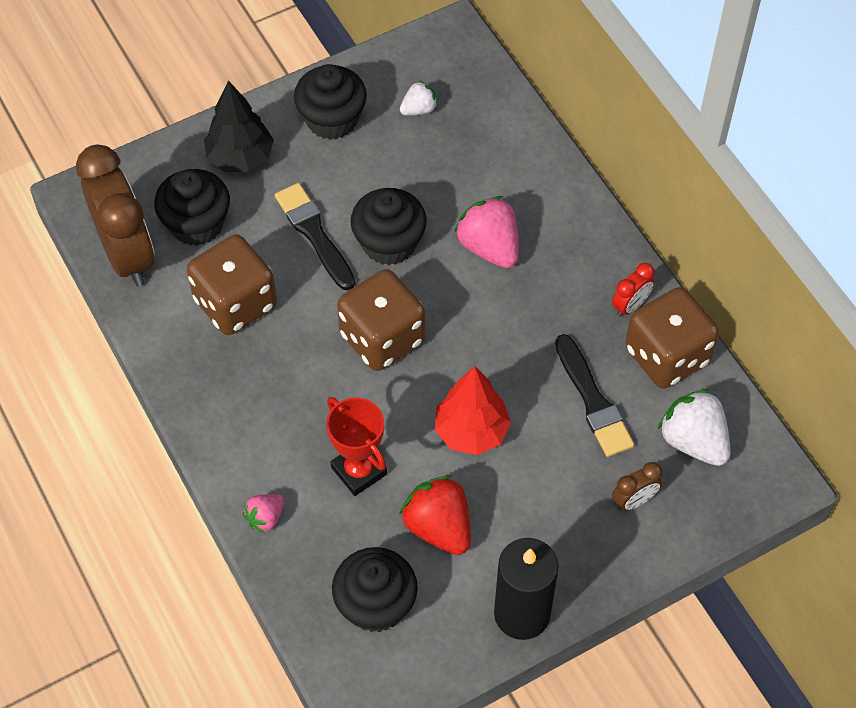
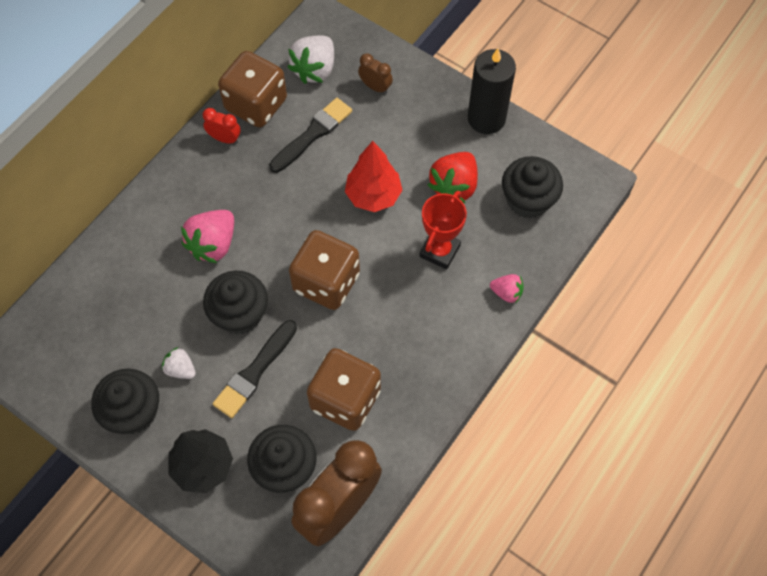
camera: 115 degrees left, 5 degrees up
(419, 109) = (97, 349): white strawberry -> white strawberry (180, 369)

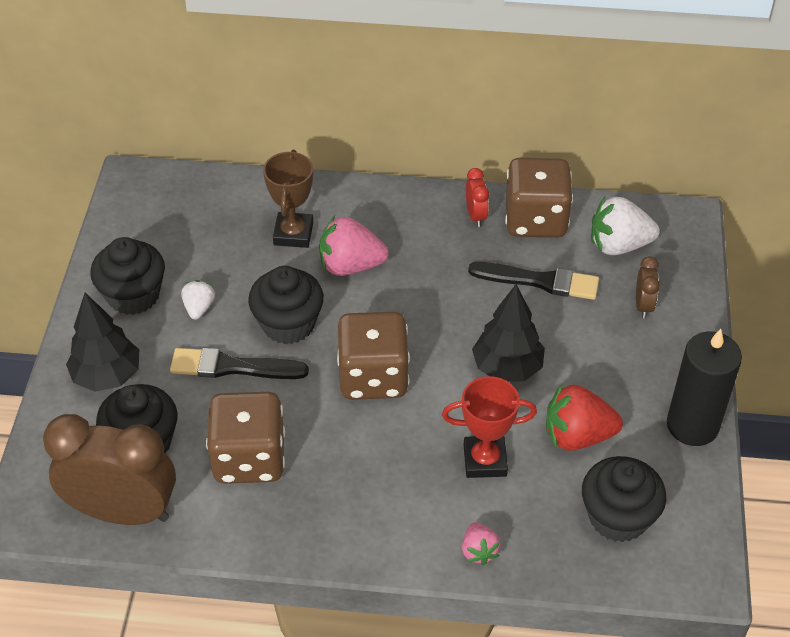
camera: 60 degrees right, 15 degrees down
(153, 267) = (293, 234): none -> brown trophy
(373, 195) = (507, 368): red tree -> black tree

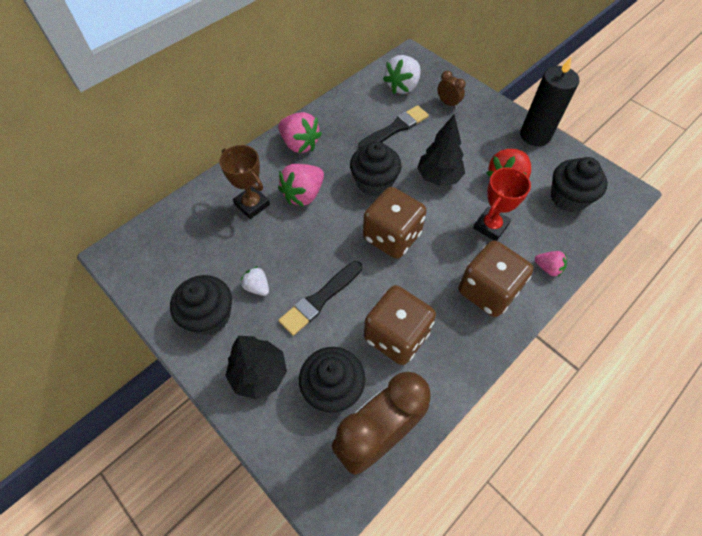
camera: 50 degrees left, 10 degrees up
(288, 324) = (315, 250): black cupcake -> black cupcake (374, 183)
(417, 215) = (299, 144): none -> pink strawberry
(476, 216) = (326, 123): red clock -> none
(535, 220) = (354, 103): brown dice -> brown dice (487, 291)

